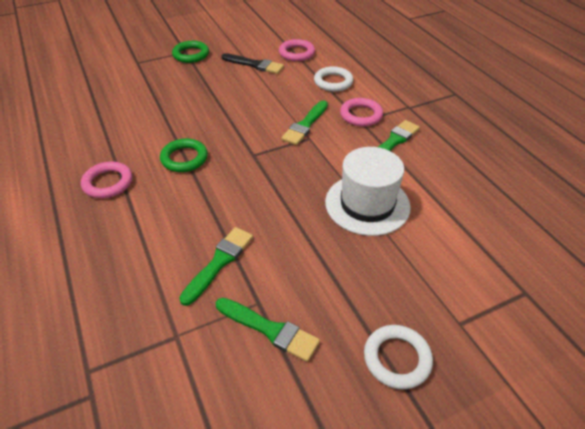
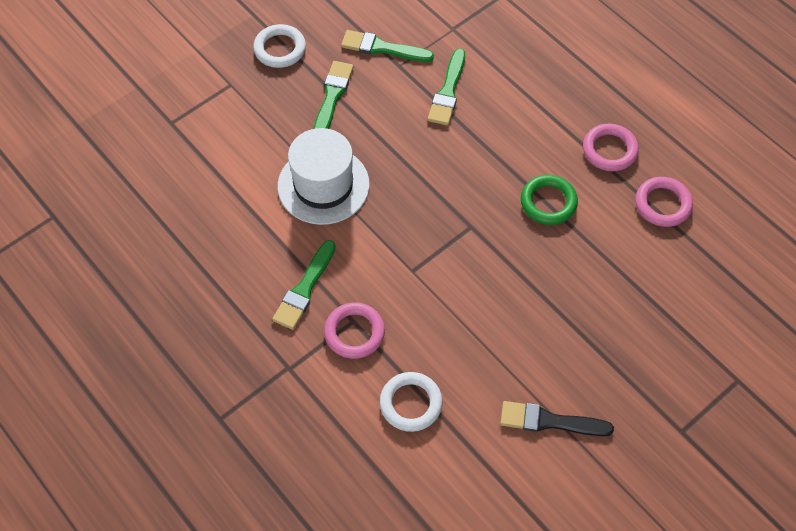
camera: 165 degrees right, 15 degrees up
(191, 55) = (667, 424): green ring -> none
(296, 53) = (493, 475): pink ring -> pink ring (662, 204)
(305, 125) = (424, 294): green brush -> green brush (332, 97)

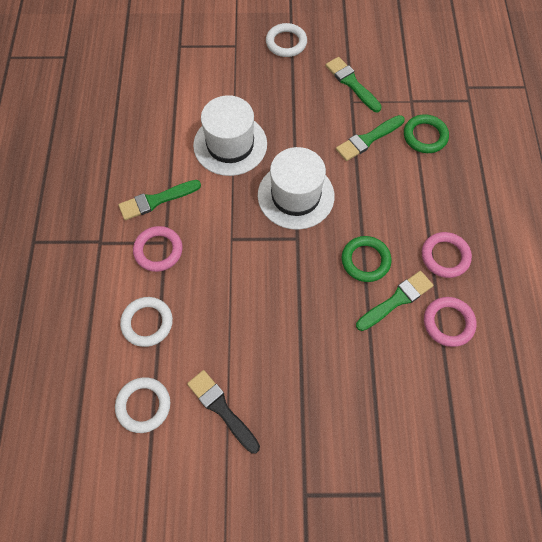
camera: 40 degrees right, 5 degrees up
(332, 97) = (289, 93): green brush -> green brush (396, 300)
(432, 189) = (296, 195): none -> white hat
(480, 474) = (143, 405): none -> white ring
(495, 54) = (425, 136): none -> green ring

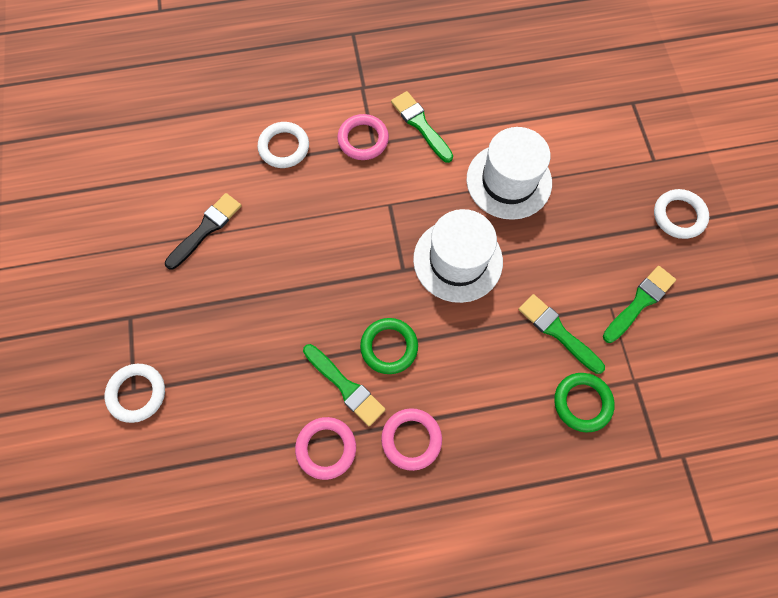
camera: 80 degrees right, 5 degrees up
(143, 405) = (203, 162): white ring -> white ring (137, 393)

